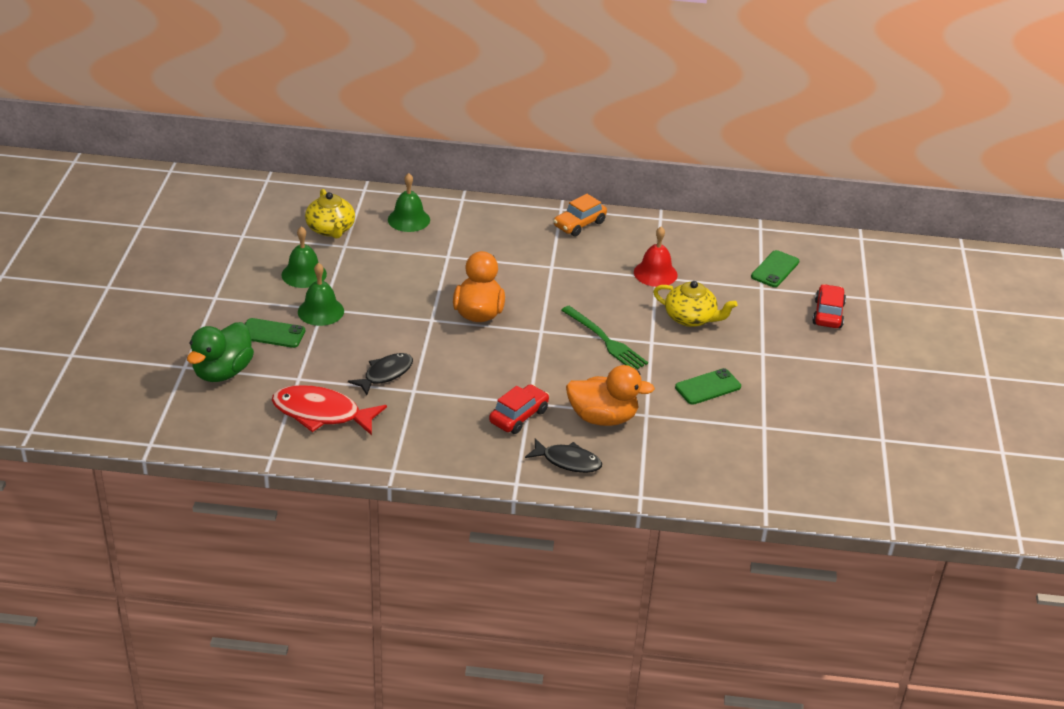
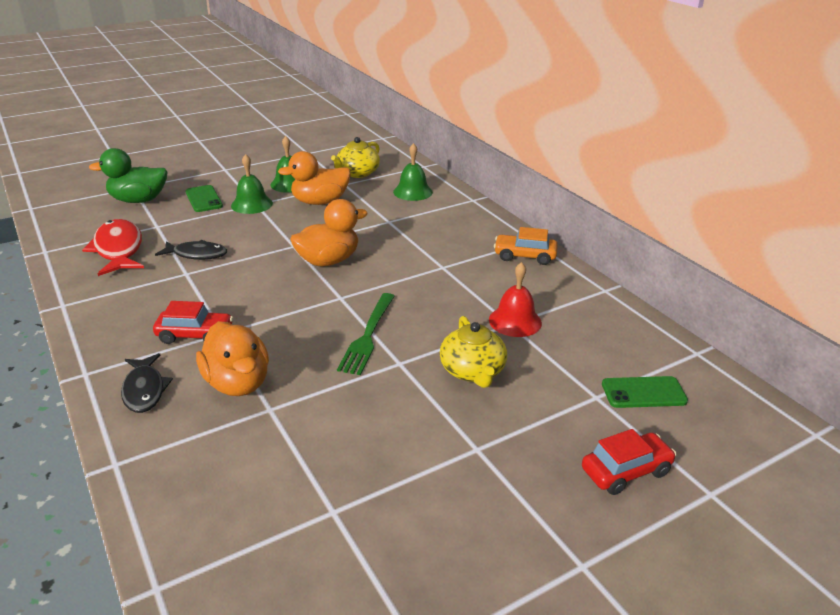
camera: 55 degrees right, 5 degrees down
(365, 274) = (320, 202): none -> orange duck
(708, 387) = (364, 432): green phone -> none

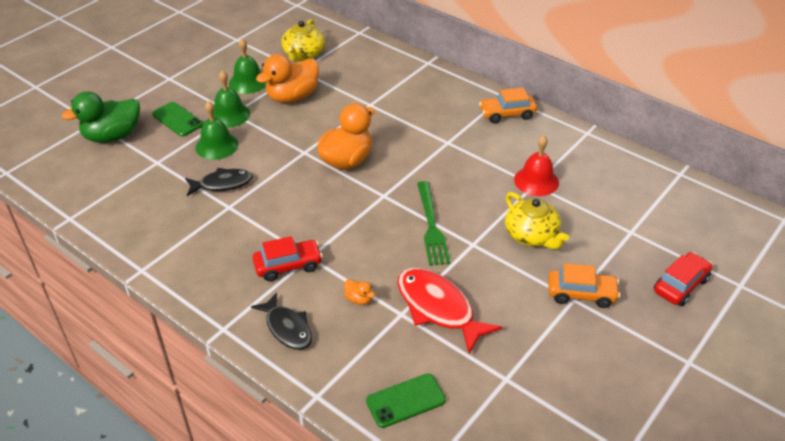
camera: 20 degrees left, 10 degrees up
(118, 249) = (142, 198): red fish -> red fish (438, 308)
(238, 383) = (359, 299): orange duck -> orange duck, size x0.42
(413, 192) = (369, 65): green bell -> green bell (216, 146)
(490, 446) = (581, 294): none -> orange car
(643, 393) = (661, 219): green phone -> green phone (405, 400)

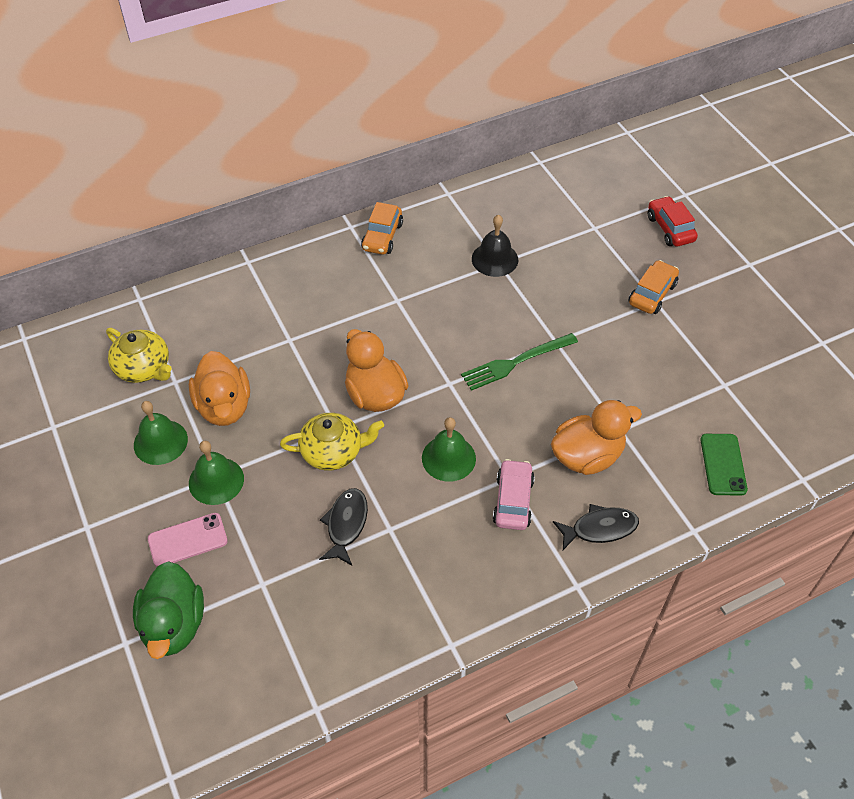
camera: 65 degrees left, 10 degrees up
(177, 119) = (188, 540): green phone -> pink phone
(216, 146) = (270, 511): green bell -> green bell (448, 458)
(288, 266) = (513, 501): red car -> pink car
(359, 299) = (587, 456): orange duck -> orange duck, size x2.38
(431, 226) = (515, 362): green fork -> green fork turned 135 degrees clockwise
(438, 308) = (626, 399): red fish -> none
(532, 235) = (566, 294): yellow teapot -> yellow teapot (333, 451)
(536, 181) = (495, 259): red bell -> black bell

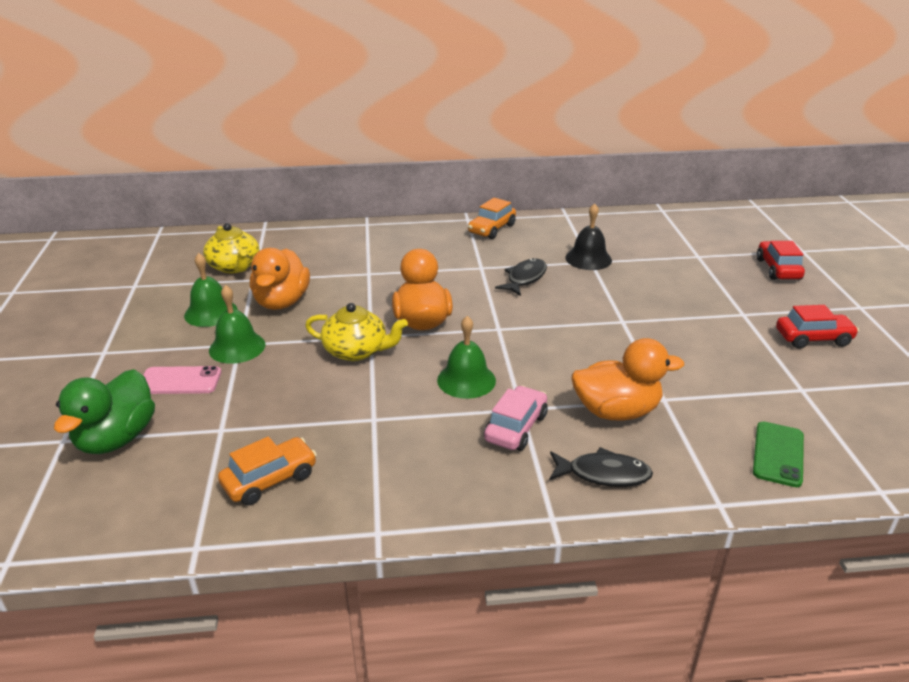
camera: 20 degrees right, 20 degrees down
(346, 524) = (332, 405): black fish -> black fish (524, 278)
(515, 362) = (573, 327): green fork -> none
(652, 294) = (741, 308): orange car -> orange car (270, 480)
(720, 318) = (813, 338): none -> red car

